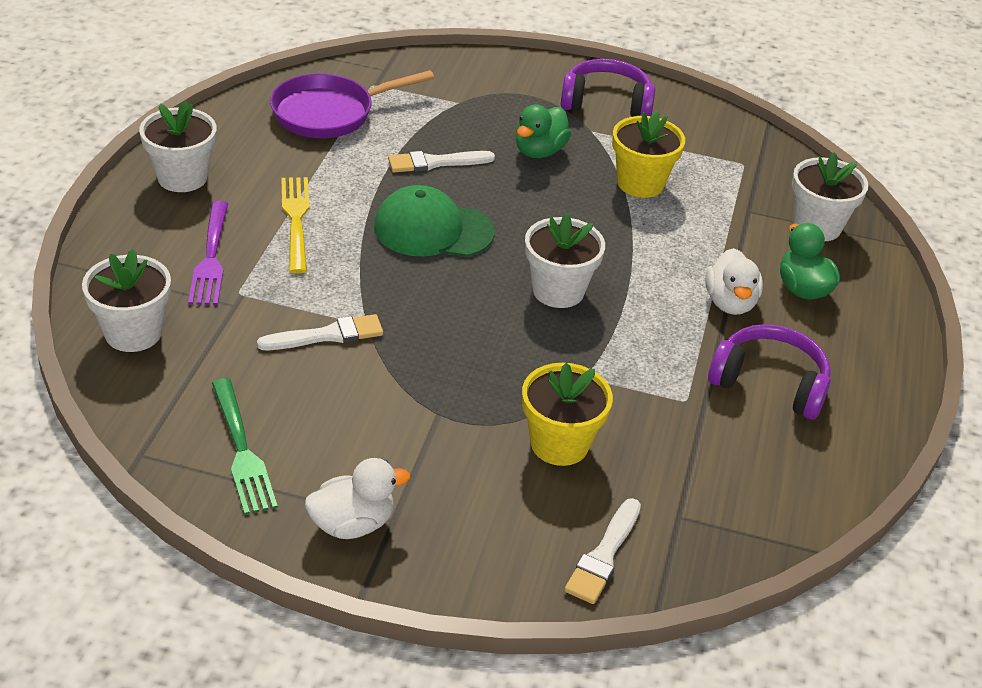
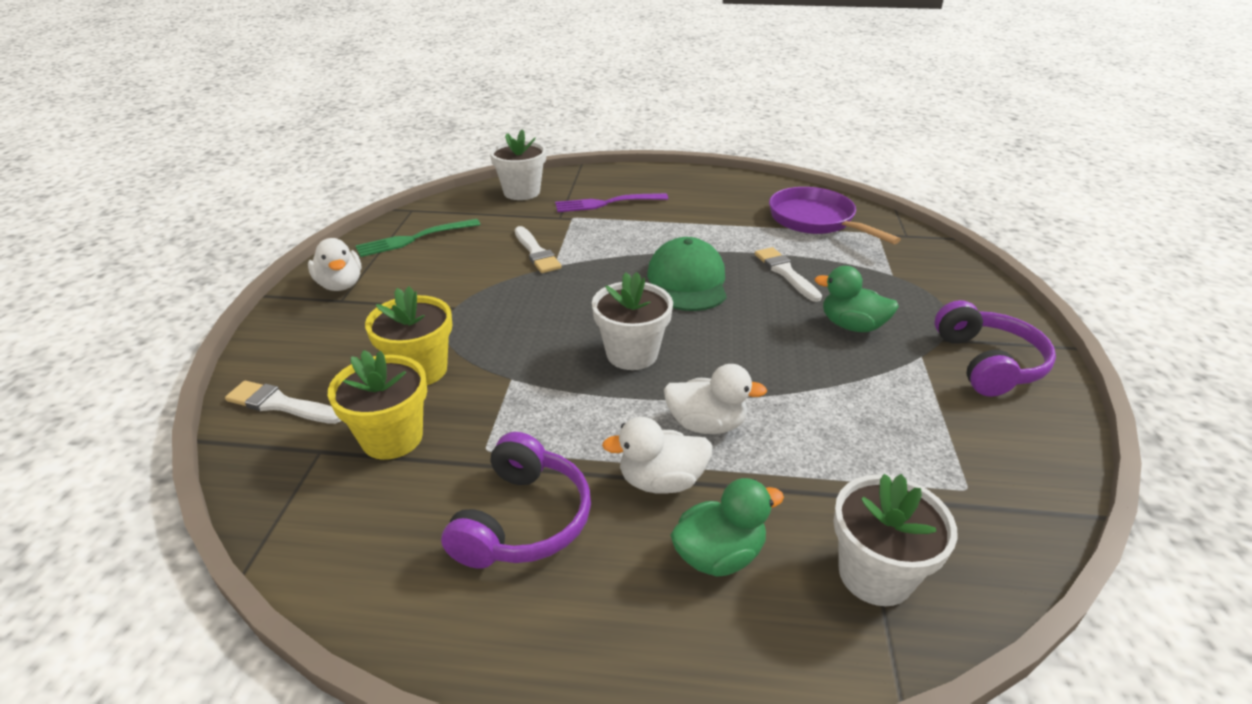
camera: 85 degrees right, 5 degrees down
(182, 177) = (690, 183): white flower pot -> none
(296, 220) = (666, 225): yellow fork -> none
(640, 183) = (849, 397): yellow flower pot -> yellow flower pot (392, 438)
(665, 265) = (706, 424): none -> white duck

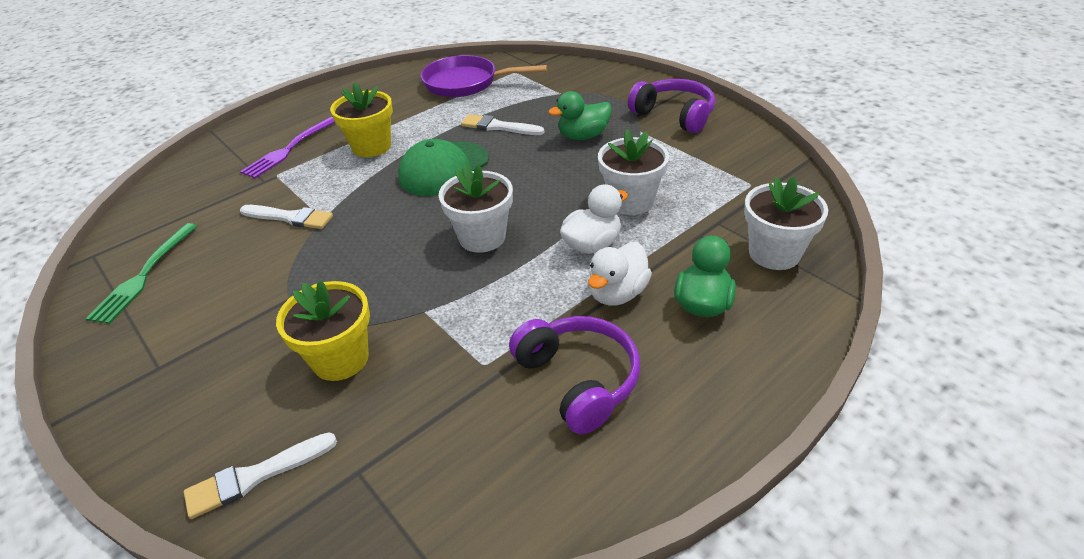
camera: 45 degrees left, 5 degrees up
(340, 285) = (132, 357): white duck -> none
(392, 438) = (402, 415): yellow flower pot -> yellow flower pot (371, 147)
(521, 192) = (190, 180): white flower pot -> white flower pot (631, 201)
(687, 281) = (444, 169): green cap -> green cap turned 90 degrees counterclockwise

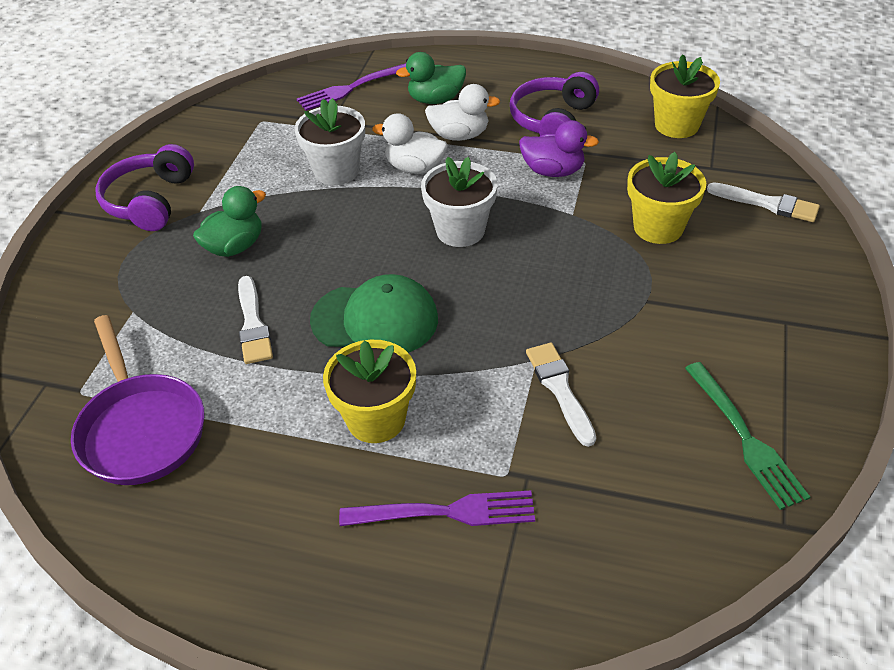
camera: 125 degrees left, 5 degrees up
(144, 275) = (745, 438): green fork -> green fork turned 90 degrees clockwise
(458, 499) = (676, 125): none -> yellow flower pot
(494, 331) = (553, 171): none -> purple duck
(583, 136) = (235, 246): green duck -> green duck turned 75 degrees counterclockwise
(774, 253) = (352, 88): white flower pot -> purple fork

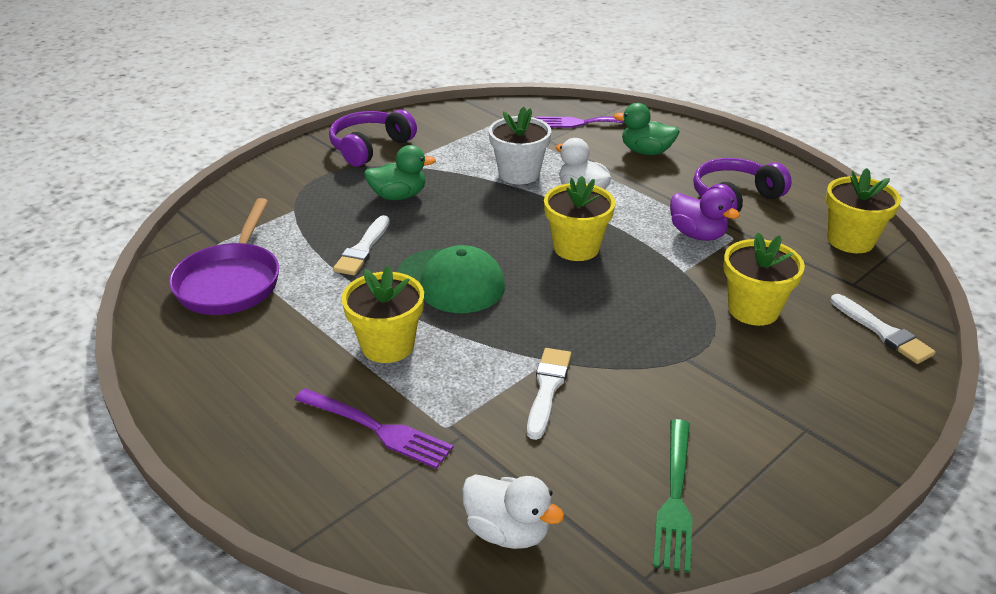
camera: 30 degrees right, 10 degrees down
(459, 135) = (641, 183): white duck -> white duck (508, 531)
(460, 230) = (576, 248): white flower pot -> yellow flower pot

